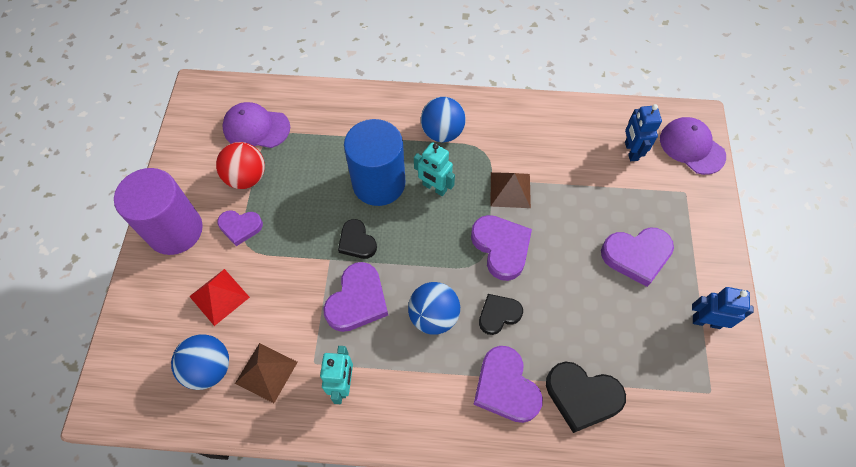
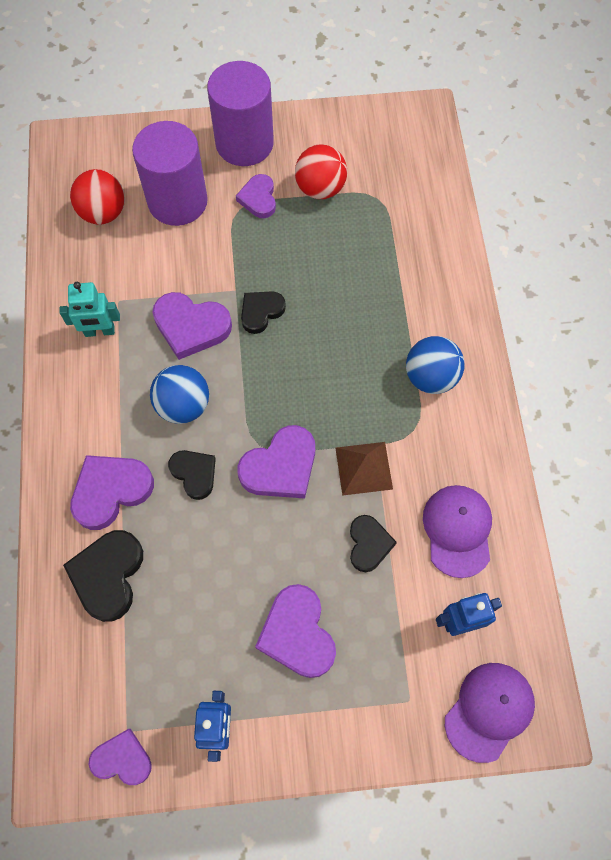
camera: 80 degrees right, 5 degrees up
(209, 368) = (103, 213): blue ball -> red ball
(219, 296) = (177, 201): red pyramid -> purple cylinder
(256, 128) = (387, 181): purple cap -> purple cap (457, 530)
(266, 372) = (104, 261): brown pyramid -> none
(379, 183) = (341, 319): blue cylinder -> none
(434, 188) = (348, 380): turquoise robot -> none
(571, 197) = (369, 544): none -> black heart
(733, 398) = (122, 759): none -> purple heart

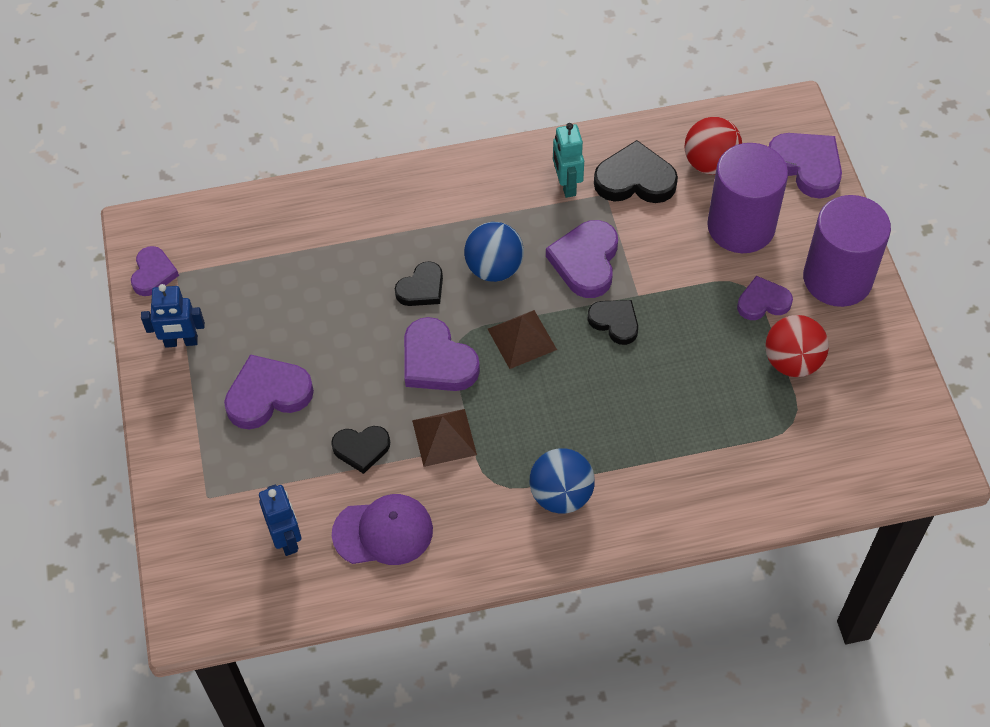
camera: 85 degrees right, 10 degrees down
(108, 575) = (314, 235): black heart -> black heart (635, 180)
(111, 491) = (397, 223): purple heart -> purple heart (806, 166)
(266, 390) = (522, 339): none -> brown pyramid
(489, 711) = (199, 569): purple cap -> none

